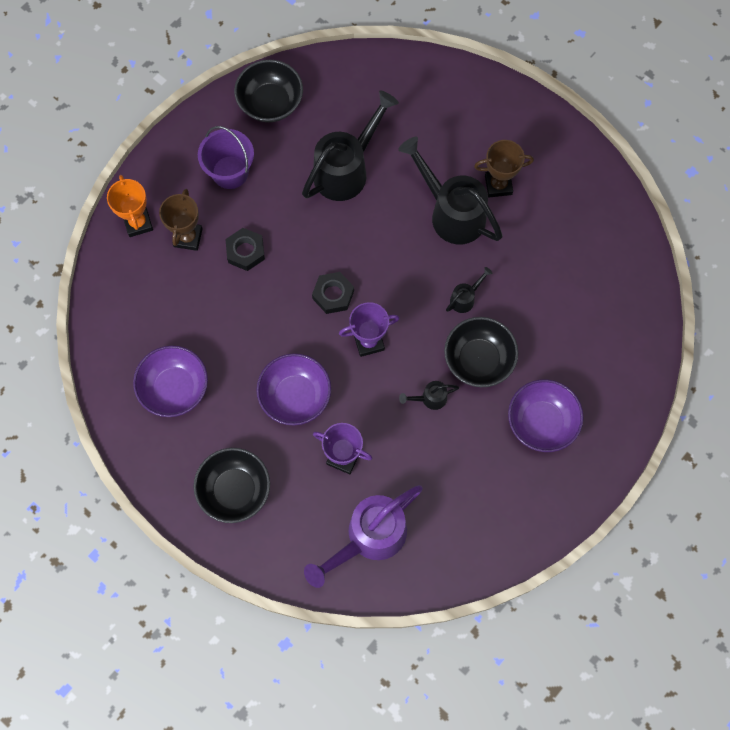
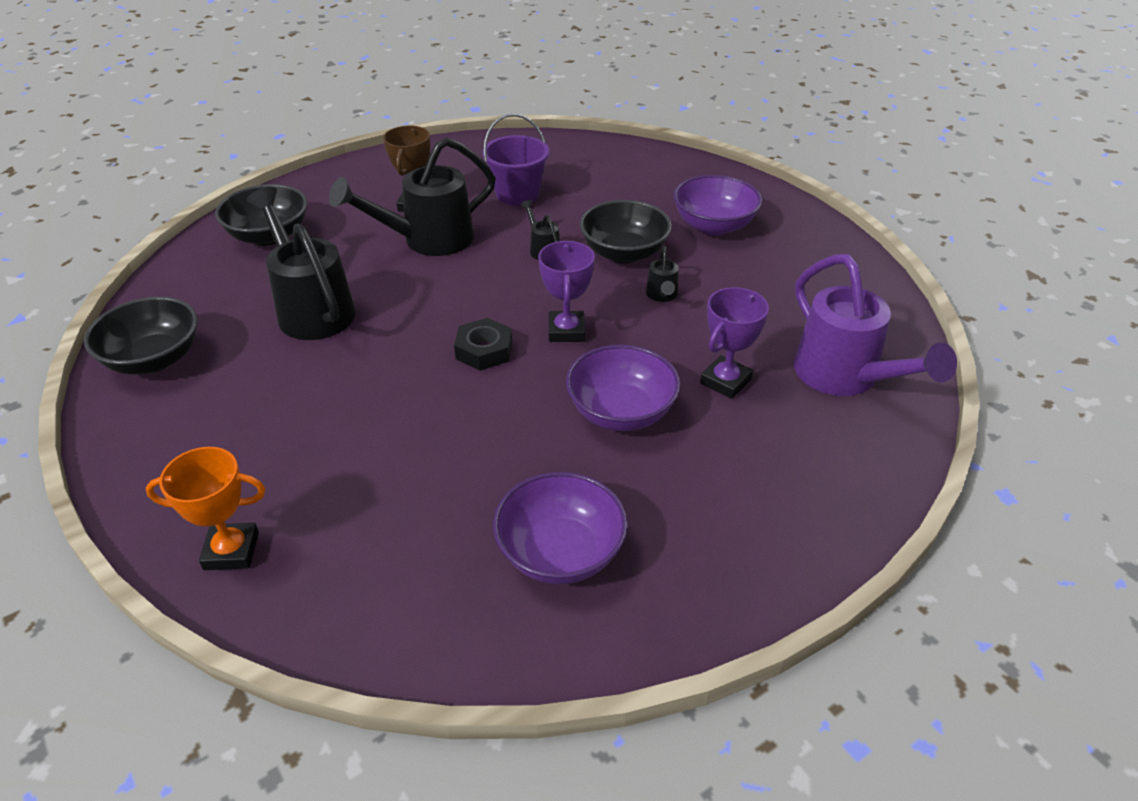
camera: 75 degrees left, 30 degrees down
(188, 237) = (302, 488): brown trophy -> none
(230, 172) = (228, 419): purple bucket -> purple bucket (517, 194)
(234, 490) = (756, 505): black bowl -> black bowl (269, 236)
(245, 251) = (368, 425): black nut -> none

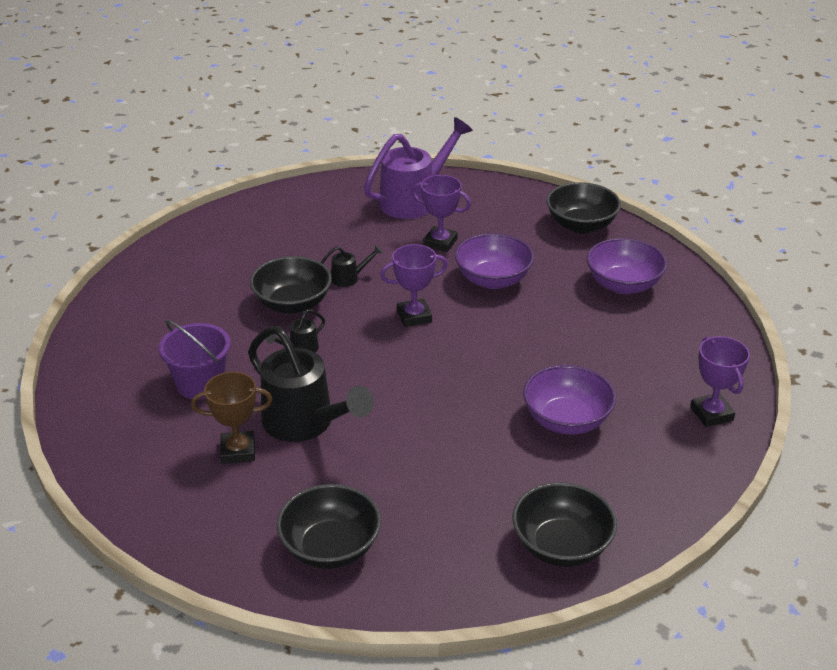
camera: 105 degrees left, 5 degrees down
(231, 551) = (711, 414): orange trophy -> purple trophy
(311, 308) = (444, 467): black watering can -> none
(484, 350) = (456, 352): black nut -> none
(714, 225) = (234, 263): purple bowl -> purple bowl (566, 420)
(747, 551) = (581, 225): none -> black bowl

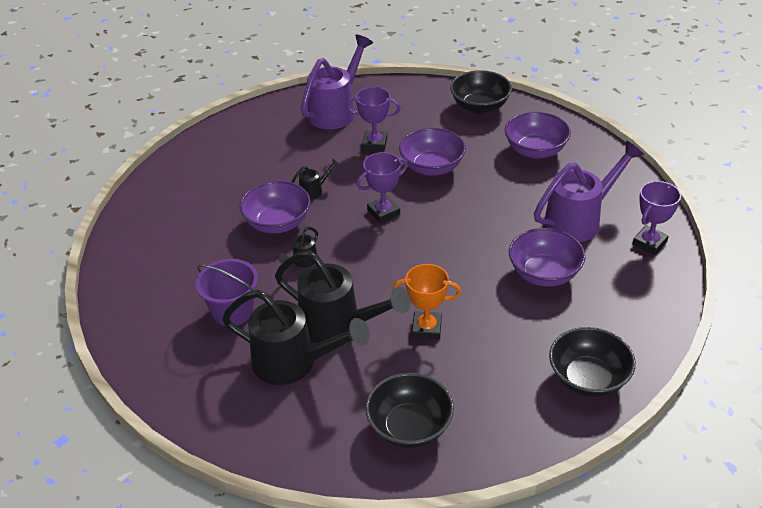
camera: 15 degrees left, 5 degrees up
(238, 451) = (293, 363): brown trophy -> black watering can
(292, 304) = (277, 223): black bowl -> purple bowl
(401, 449) = (426, 328): none -> orange trophy
(638, 371) = (579, 220): none -> purple watering can
(711, 414) = (649, 243): purple trophy -> purple trophy turned 75 degrees clockwise

